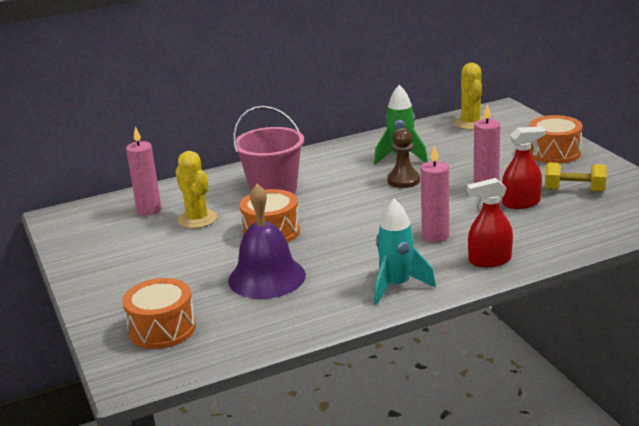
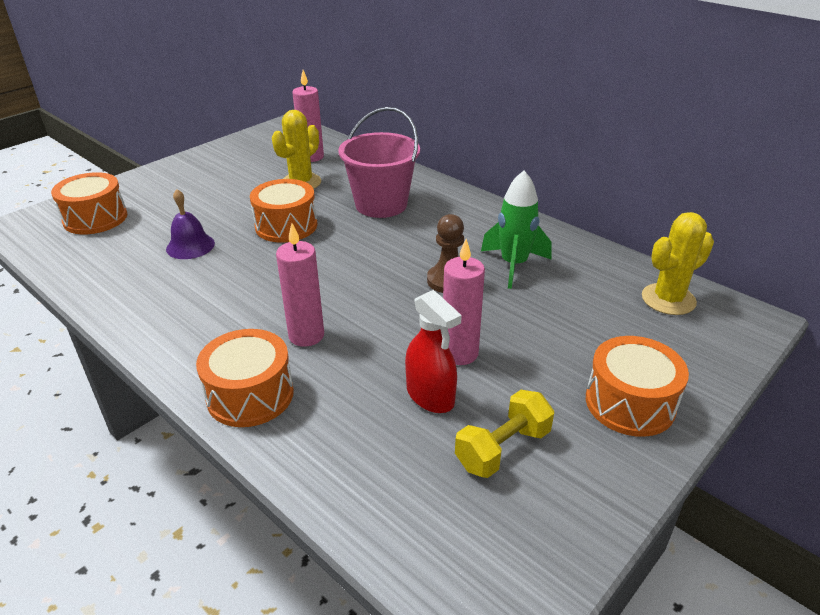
camera: 65 degrees right, 10 degrees up
(266, 277) = (190, 246): purple bell -> purple bell, size x0.59
(397, 286) = (177, 331): turquoise rocket -> none
(489, 260) = (250, 395): red spray bottle -> orange drum
(574, 190) = (503, 449): yellow dumbbell -> yellow dumbbell turned 60 degrees clockwise

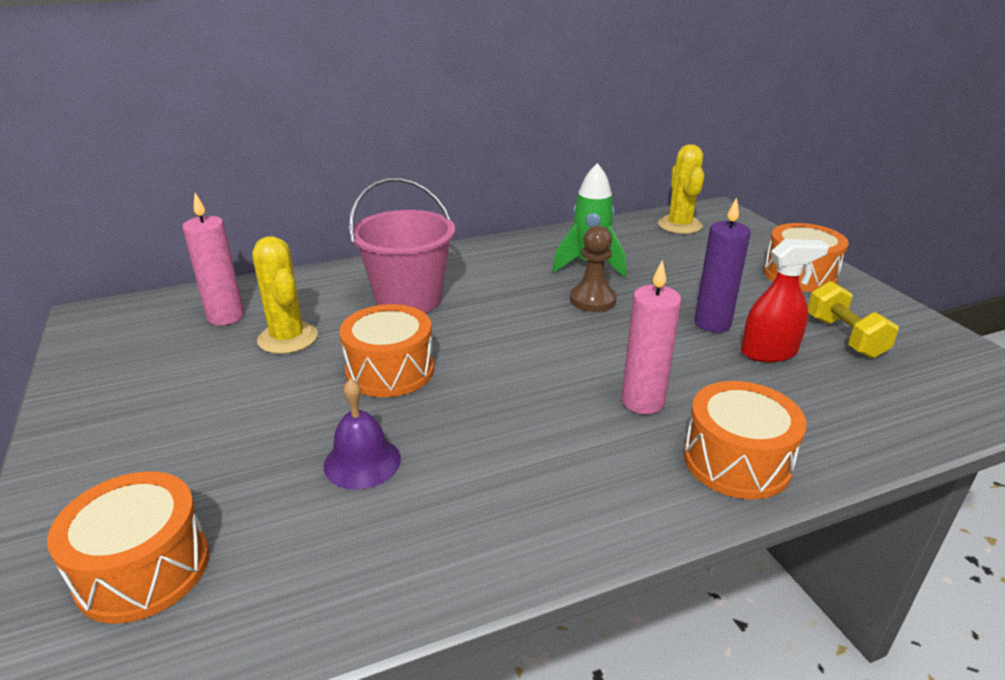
camera: 65 degrees left, 5 degrees down
(459, 353) = (712, 323): pink candle -> purple candle

